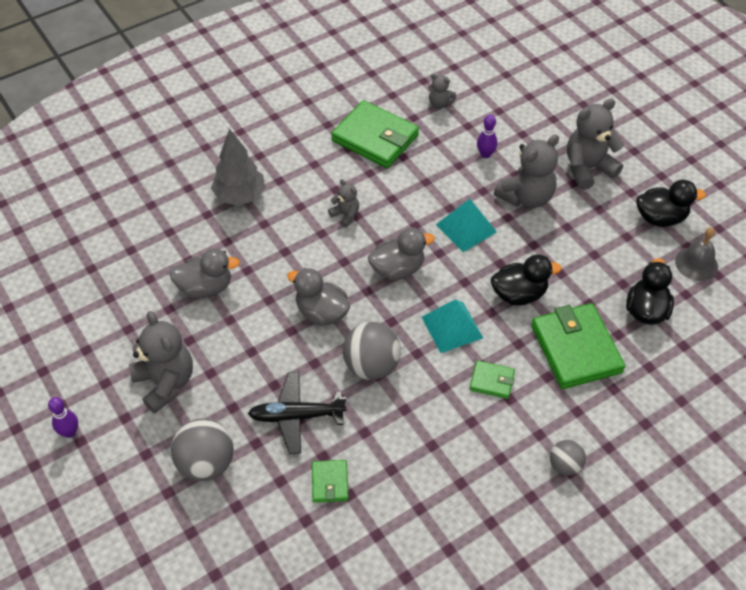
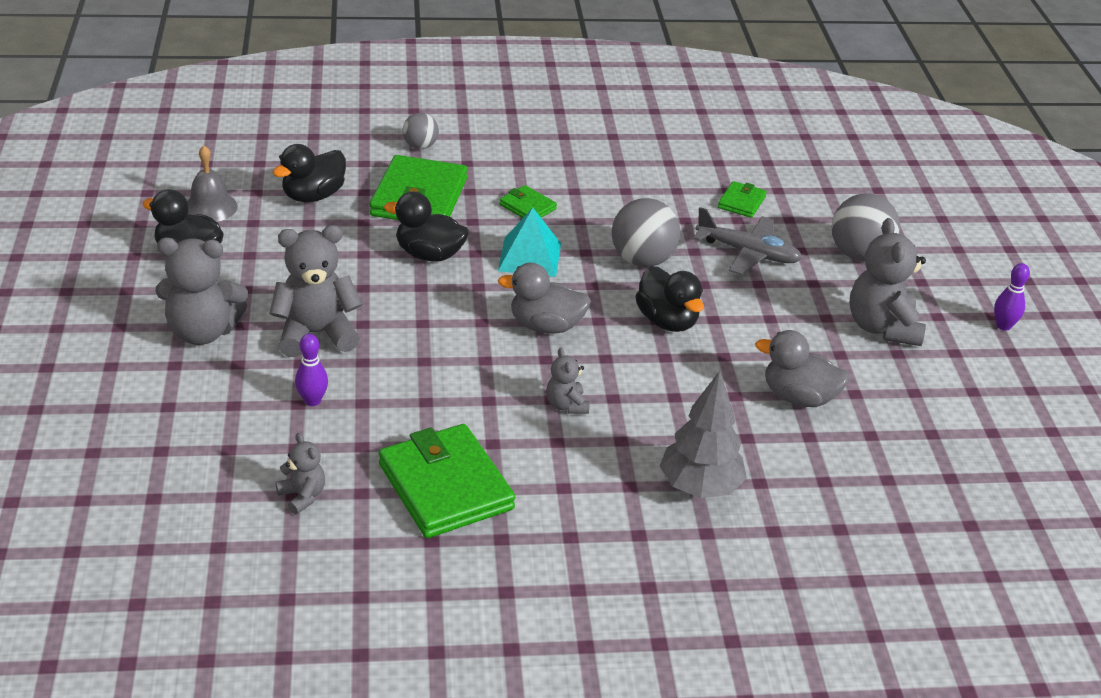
camera: 155 degrees left, 15 degrees down
(296, 416) = (748, 253): black plane -> grey plane
(321, 312) = (667, 321): grey duck -> black duck
(466, 228) = (425, 332): turquoise pyramid -> none
(565, 465) = (515, 140): grey ball -> grey ball (420, 146)

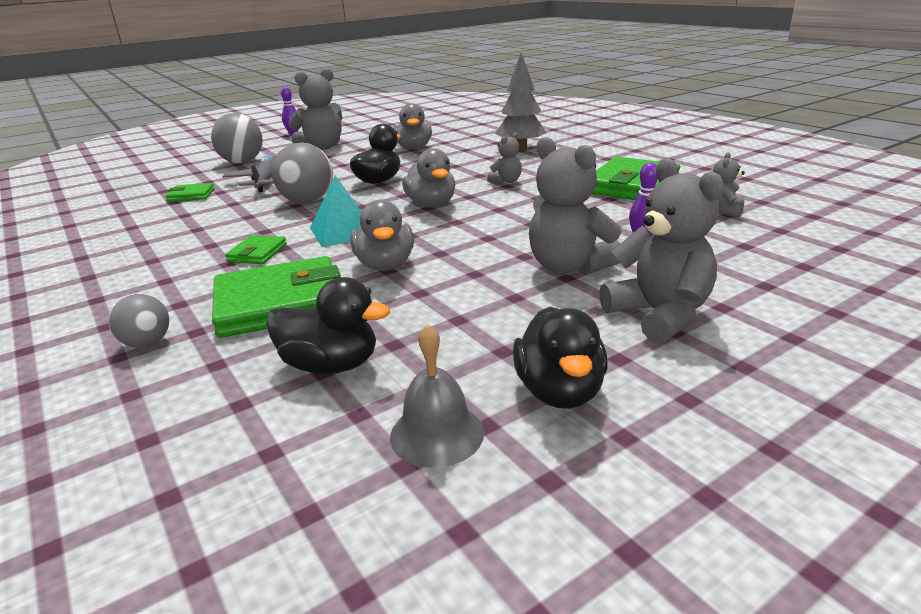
camera: 115 degrees left, 10 degrees down
(429, 254) = (385, 265): black duck -> grey duck

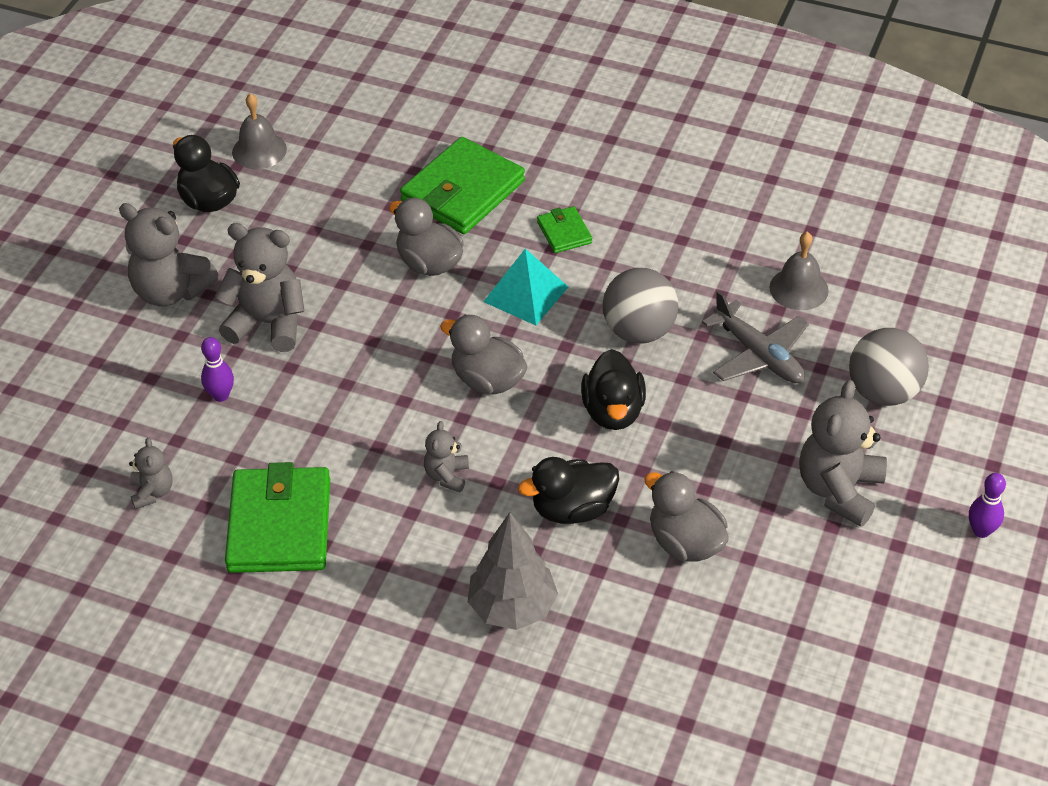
camera: 145 degrees right, 20 degrees up
(147, 343) = (505, 127): grey ball -> none
(191, 195) = (798, 288): green wallet -> grey bell
(331, 365) = (362, 162): black duck -> black duck (572, 509)

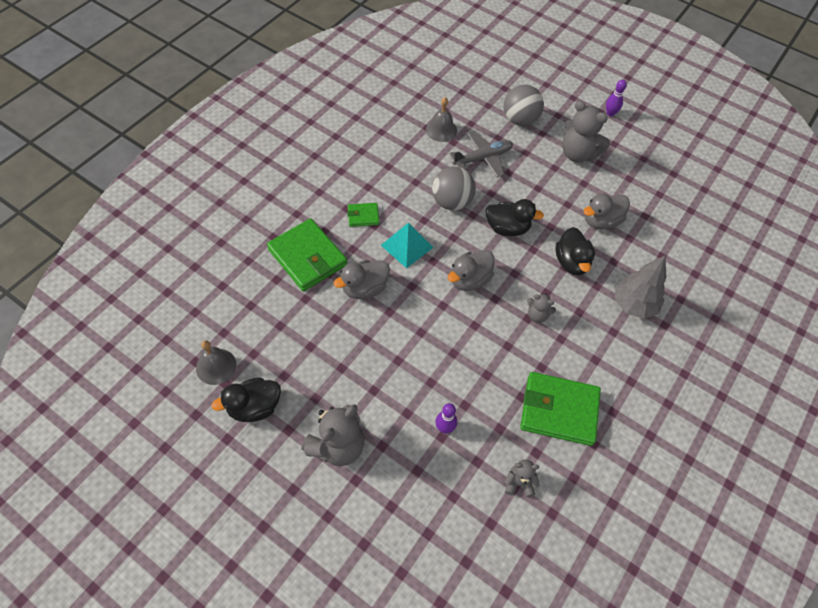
camera: 80 degrees left, 10 degrees up
(268, 323) = (388, 389): grey teddy bear -> none

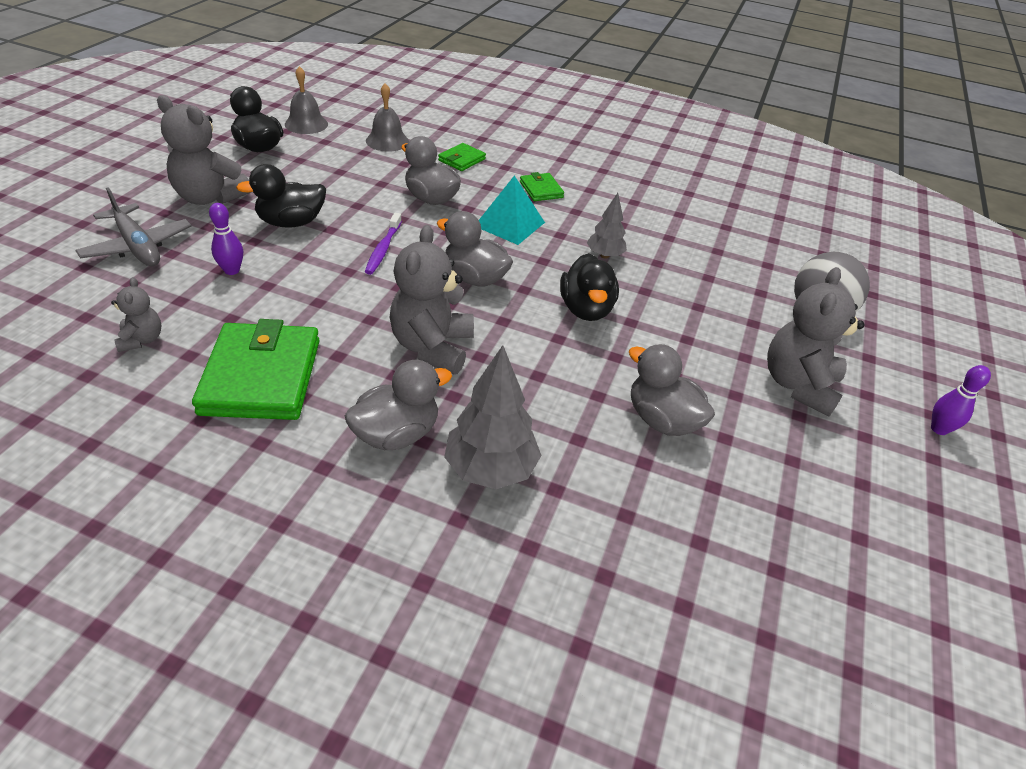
camera: 75 degrees right, 15 degrees down
(307, 257) = (462, 160): green wallet -> green wallet, size x0.48
(429, 328) = (383, 249): none -> purple toothbrush
(441, 130) = (731, 239): grey bell -> grey bell (387, 141)
(451, 202) = (604, 255): grey ball -> grey tree
(483, 158) = (707, 279): grey plane -> grey plane (138, 246)
(537, 315) = (432, 347): grey teddy bear -> grey teddy bear, size x1.93
(571, 262) = (551, 383): black duck -> black duck (291, 222)
(608, 344) = (396, 434): none -> grey duck

